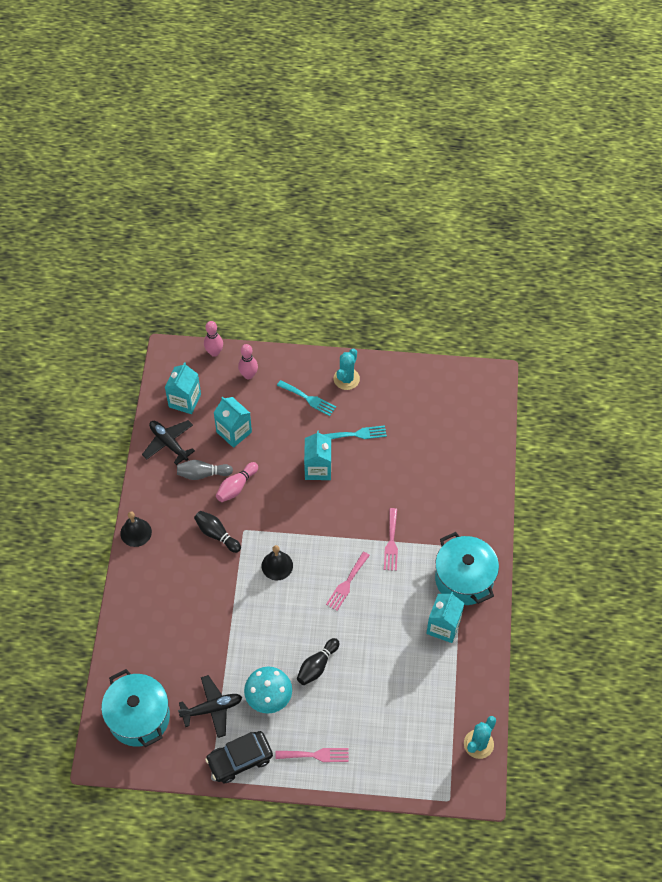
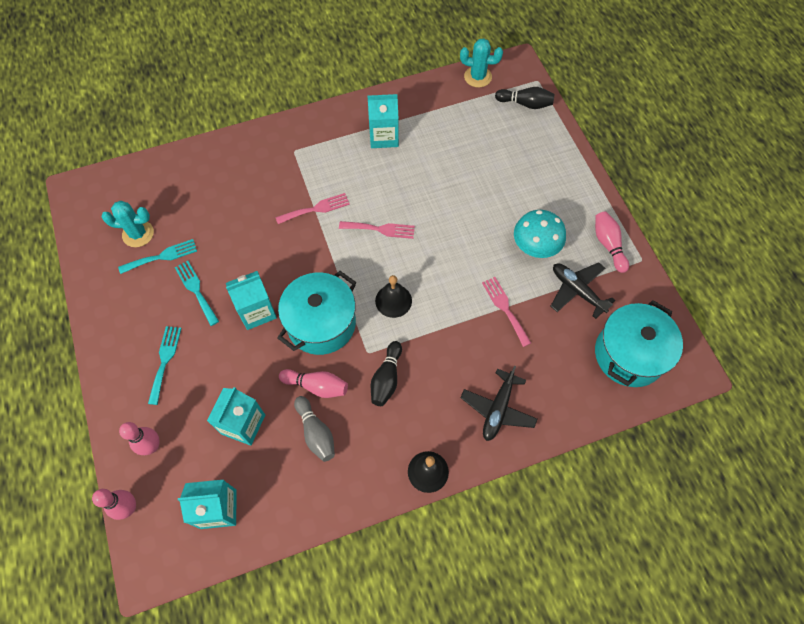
camera: 115 degrees left, 5 degrees up
(169, 443) = (290, 496): black plane -> black plane (498, 409)
(240, 759) = (608, 245): black car -> pink bowling pin
(316, 755) = (563, 186): pink fork -> pink fork (505, 308)
(317, 666) = (480, 220): black bowling pin -> black bowling pin (525, 104)
(346, 379) = (122, 331): turquoise cactus -> turquoise cactus (138, 234)
(399, 420) = (162, 256): none -> turquoise fork
(464, 579) = (326, 137): turquoise pot -> turquoise pot (321, 323)

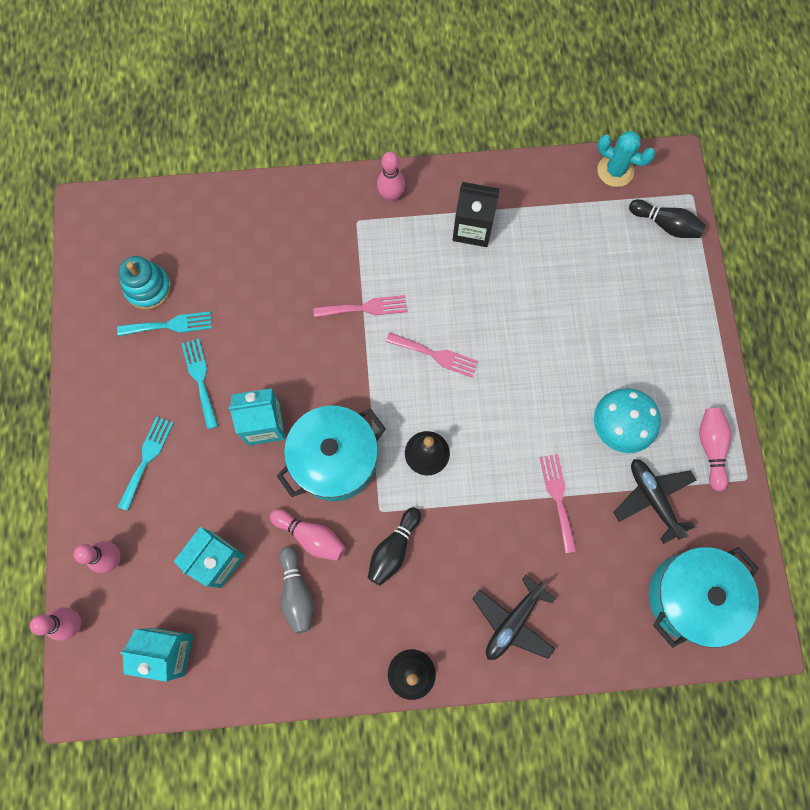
camera: 15 degrees right, 10 degrees up
(138, 234) = (148, 288): turquoise cactus -> turquoise stacking toy
(316, 128) = (391, 196): none -> pink bowling pin
(384, 136) = (472, 228): turquoise carton -> black carton

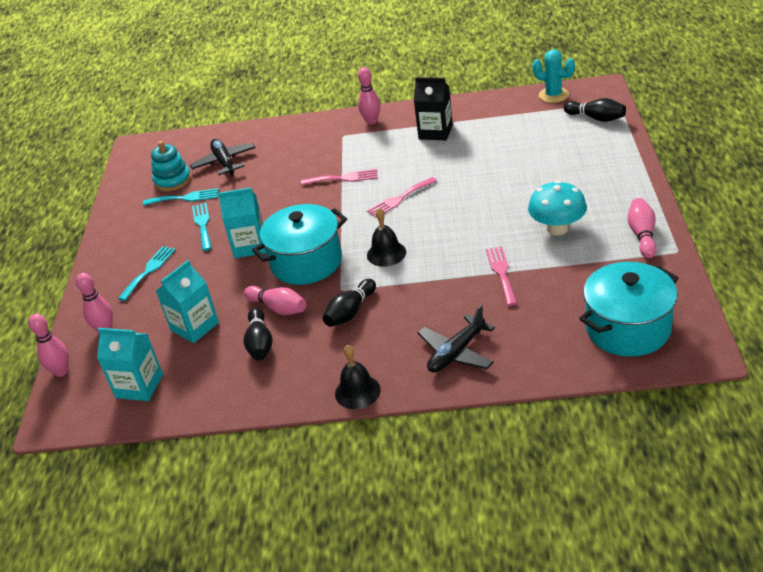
camera: 10 degrees right, 35 degrees down
(297, 593) = (260, 343): grey bowling pin -> black bowling pin
(436, 355) = (399, 199): pink fork -> pink fork turned 120 degrees clockwise
(653, 498) = (589, 268): black plane -> black plane (224, 162)

